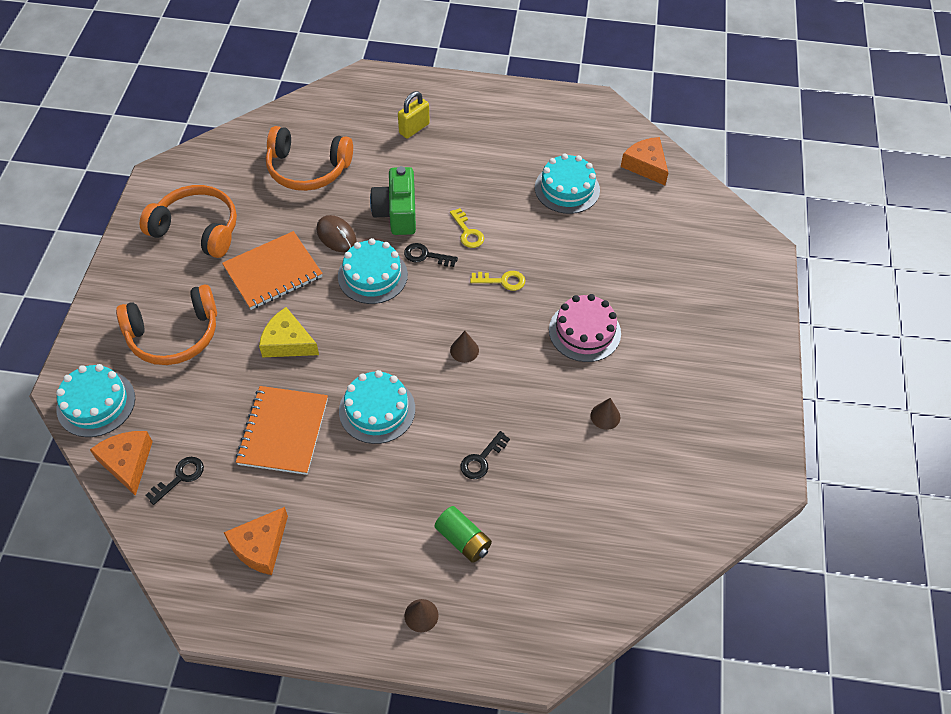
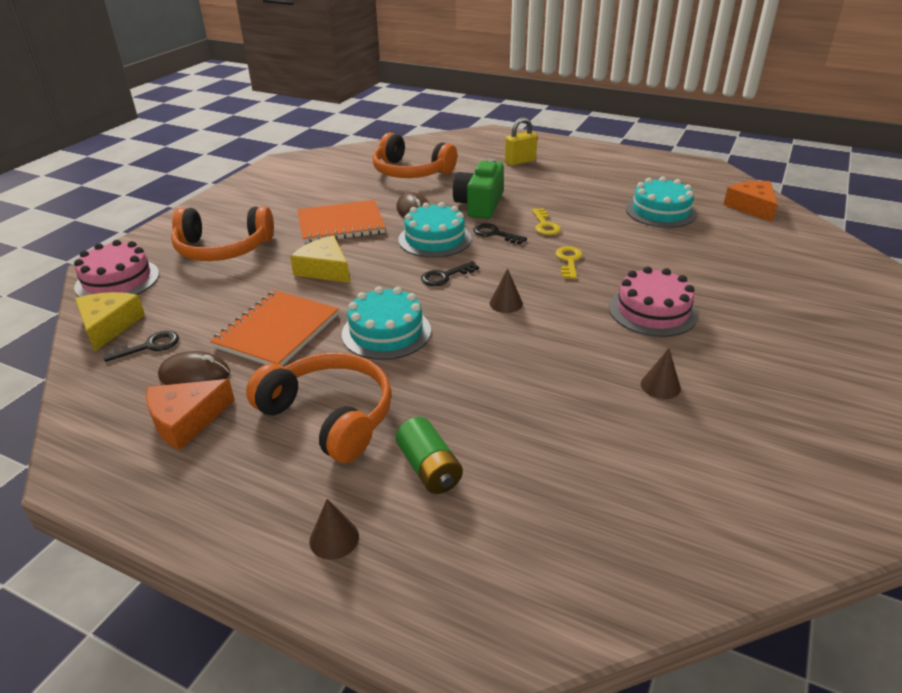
camera: 20 degrees right, 20 degrees down
(96, 403) = (117, 280): turquoise cake -> pink cake
(127, 463) = (109, 326): orange cheese -> yellow cheese
(197, 229) = (292, 192): orange headphones -> orange headphones (330, 416)
(239, 498) = (195, 375): none -> brown mouse
(482, 459) = (487, 395): black key -> black key (445, 276)
(502, 281) = (569, 261): yellow key -> yellow key turned 105 degrees counterclockwise

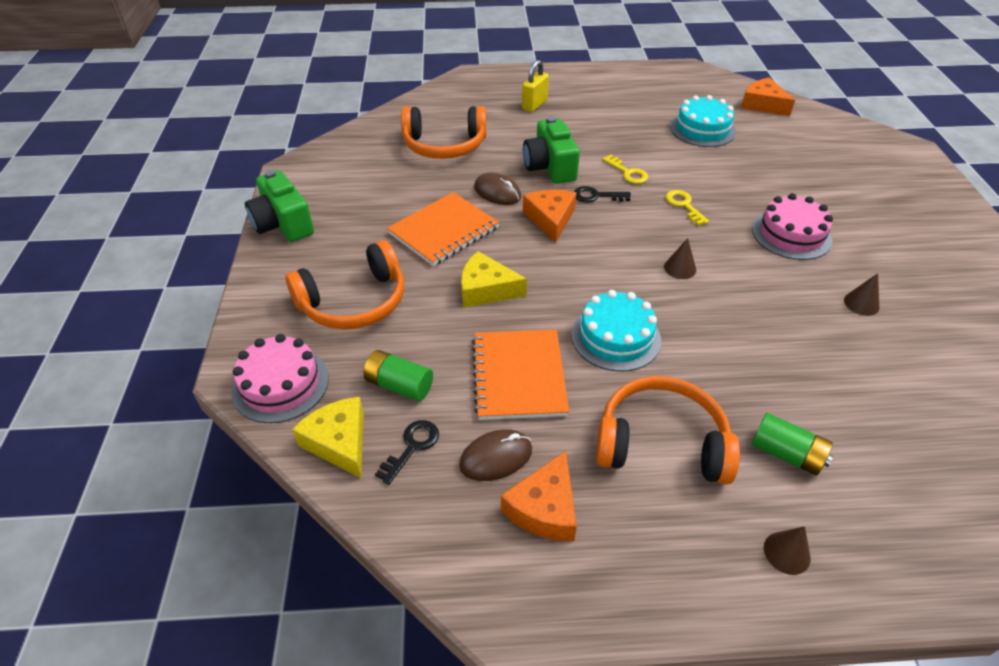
camera: 30 degrees left, 10 degrees up
(188, 307) = (399, 385): none -> green battery
(236, 191) = (283, 224): none -> green camera
(434, 239) = (550, 219): turquoise cake -> orange cheese
(445, 276) = (602, 257): black key -> none

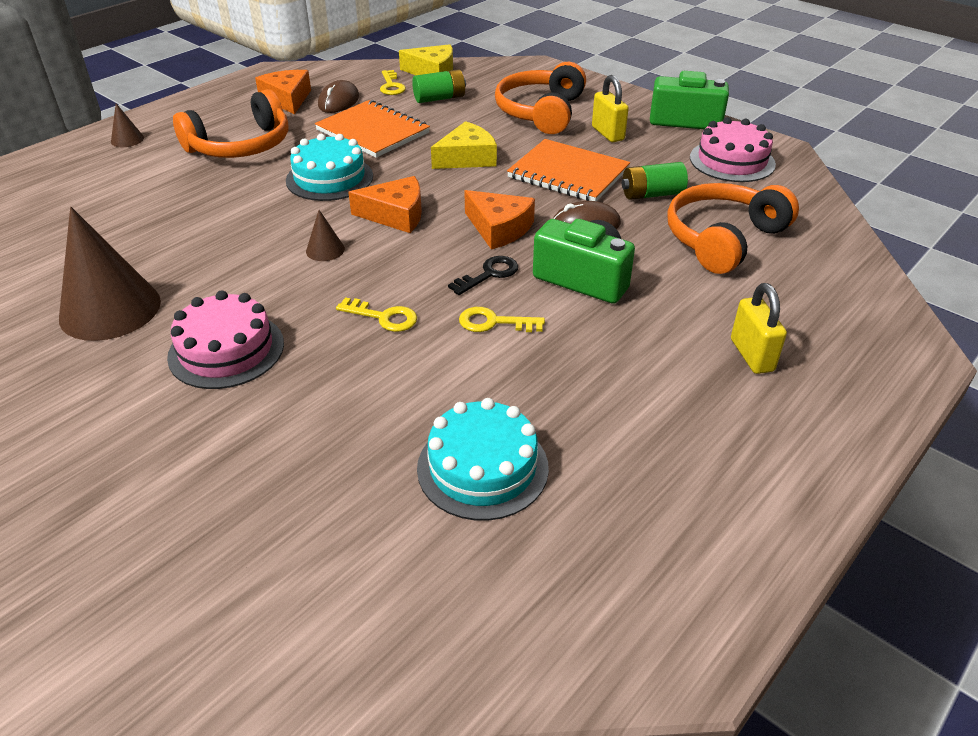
camera: 135 degrees right, 5 degrees down
(280, 384) = (505, 72): pink cake -> pink cake (732, 161)
(354, 247) = (607, 133): none -> yellow padlock
(412, 447) = (391, 86): black key -> yellow key
(444, 231) = (568, 174): orange notebook -> orange notebook turned 60 degrees counterclockwise
(763, 105) = (439, 624): orange cheese -> orange cheese (395, 215)
(786, 454) = (146, 176): green battery -> green battery (652, 194)
(861, 303) = (110, 309): brown cone -> brown cone, size x2.29

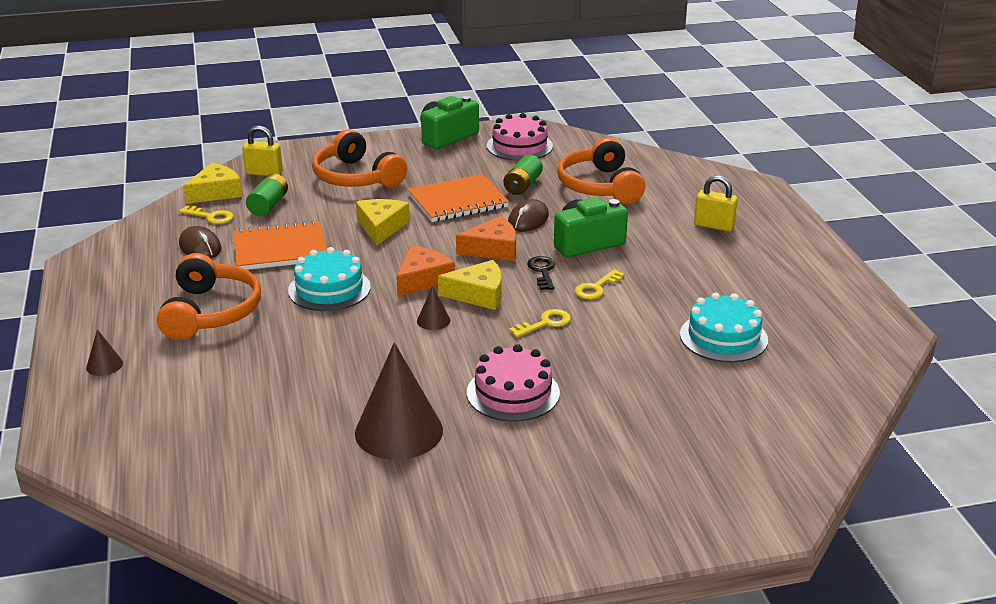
camera: 55 degrees left, 10 degrees down
(287, 99) = (155, 268): orange cheese -> none
(400, 255) = (478, 294): none -> yellow cheese
(607, 133) = (424, 168): yellow padlock -> yellow padlock (264, 173)

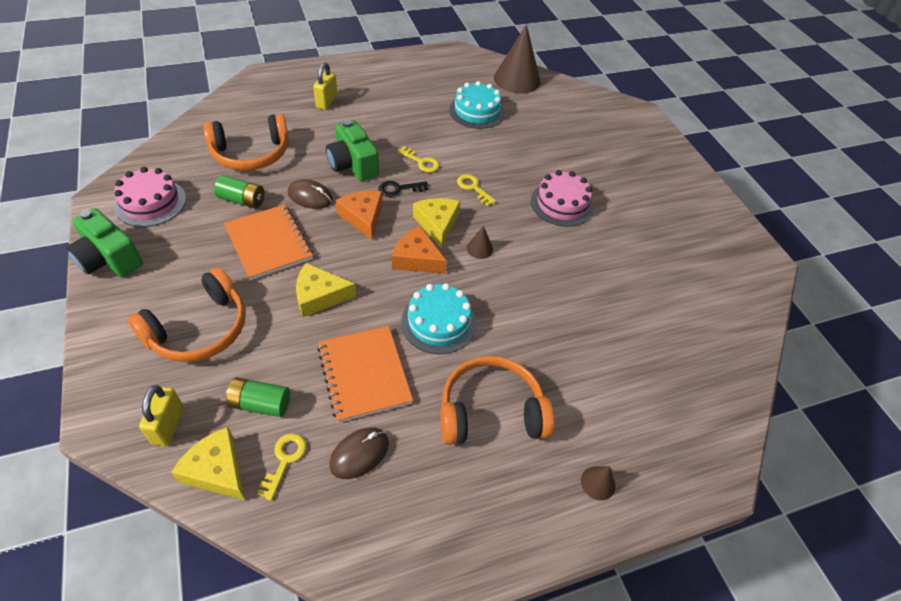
camera: 100 degrees left, 20 degrees up
(399, 431) = (622, 258): brown cone -> brown cone (517, 79)

